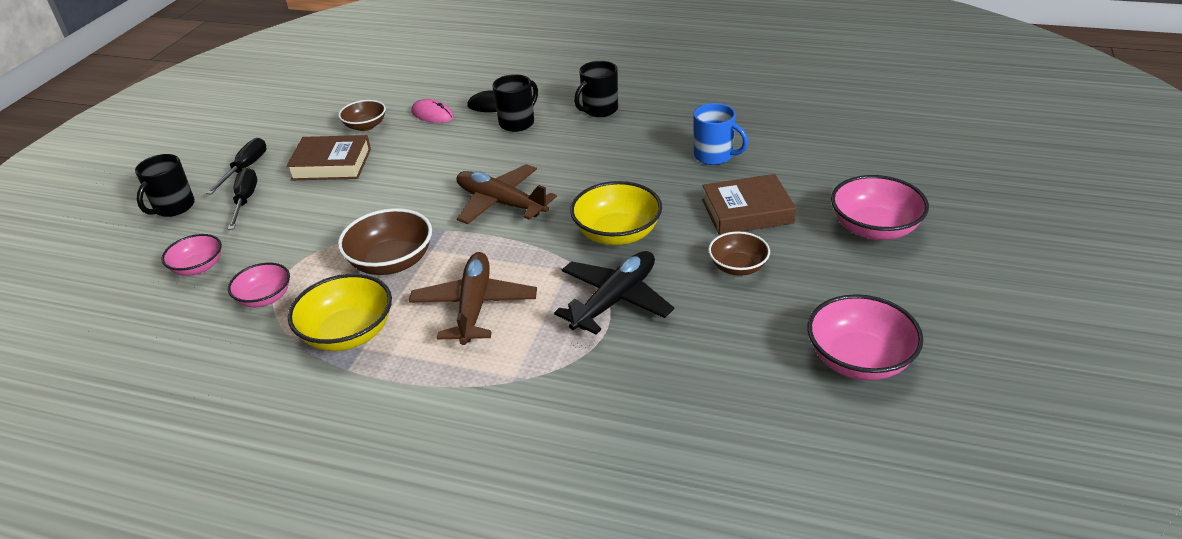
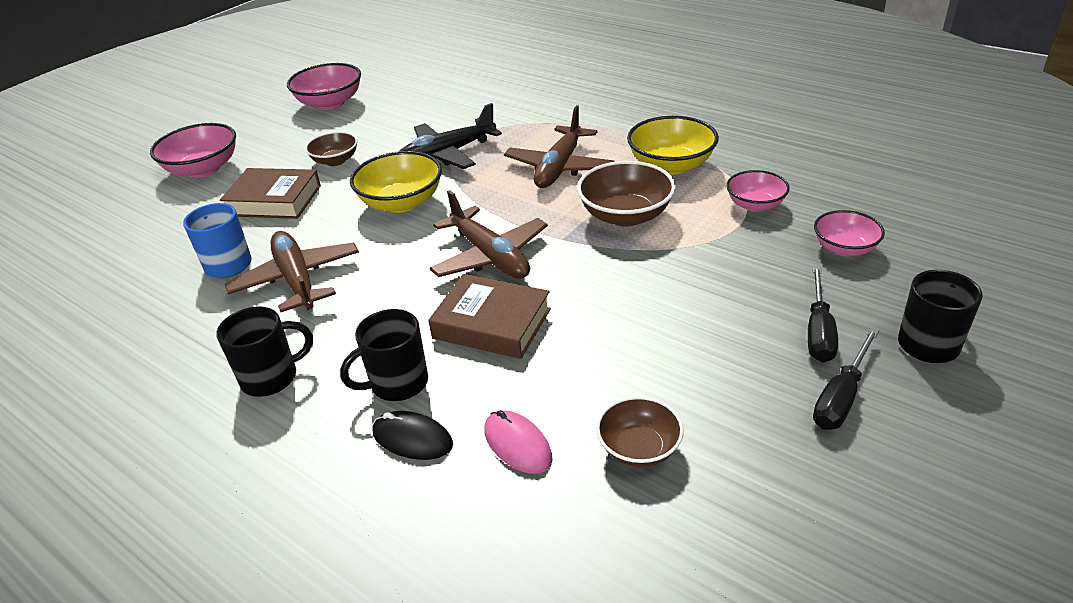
camera: 160 degrees left, 0 degrees up
(331, 164) = (697, 370): brown book -> brown book (492, 323)
(644, 157) = (297, 280): none -> brown plane

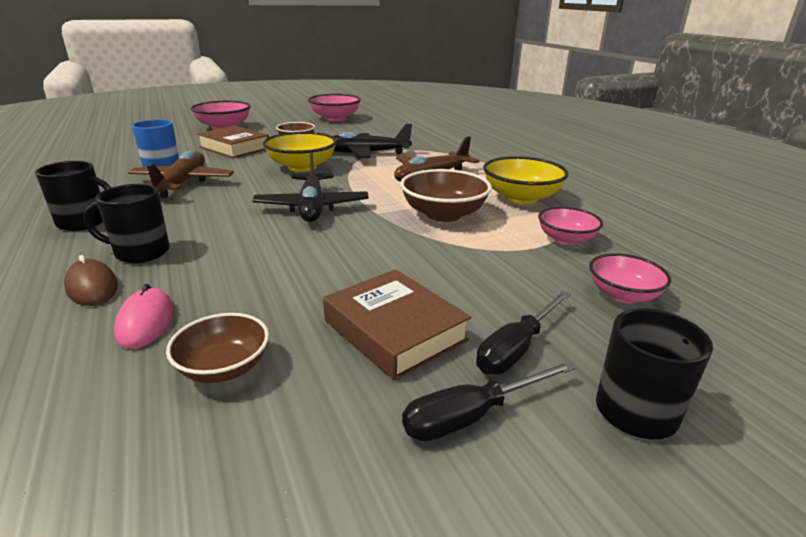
camera: 25 degrees right, 10 degrees down
(412, 439) = (92, 287): black mouse -> brown mouse
(490, 256) = (312, 207): brown plane -> black plane
(492, 323) = (253, 242): brown book -> brown book (394, 330)

